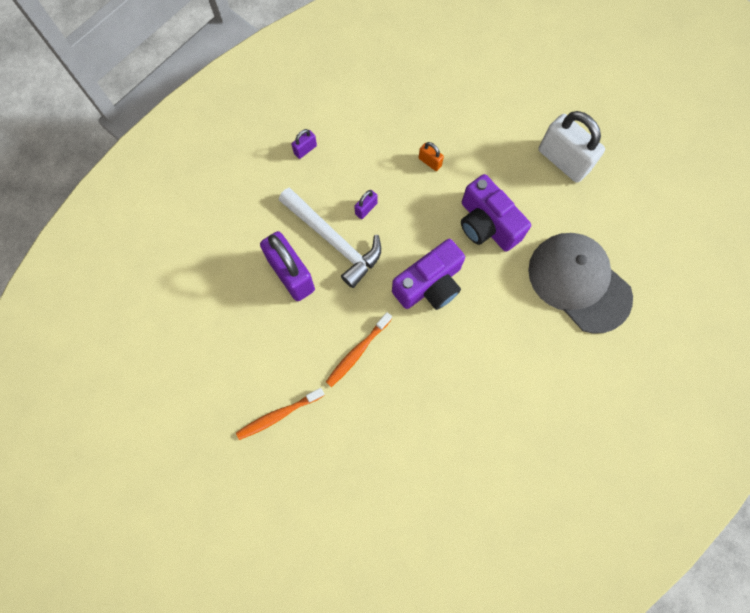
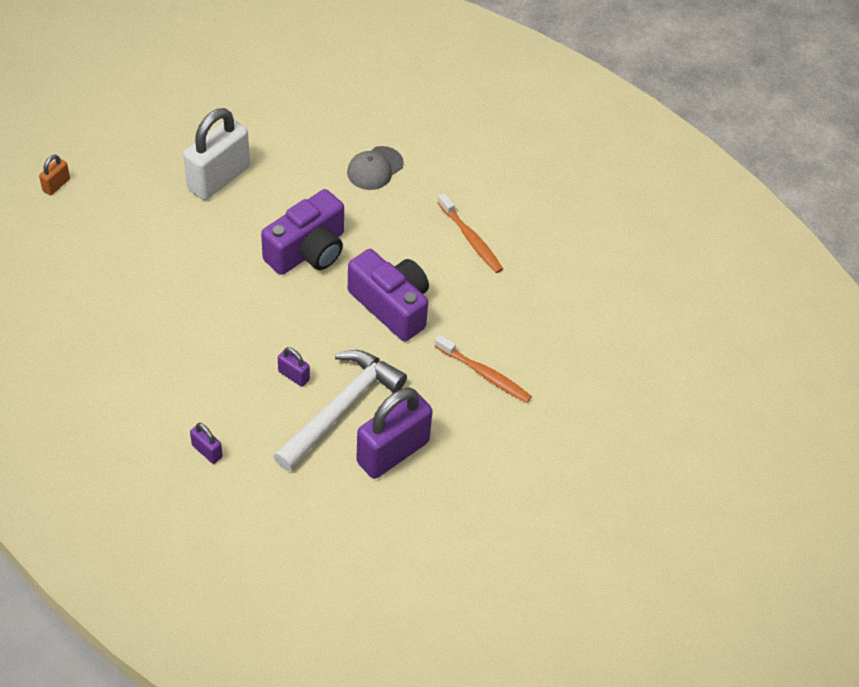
camera: 100 degrees left, 20 degrees down
(279, 415) = (573, 450): orange toothbrush -> orange toothbrush (471, 239)
(430, 162) = (223, 310): orange padlock -> orange padlock (56, 185)
(579, 282) = (375, 168): grey cap -> grey cap, size x0.48

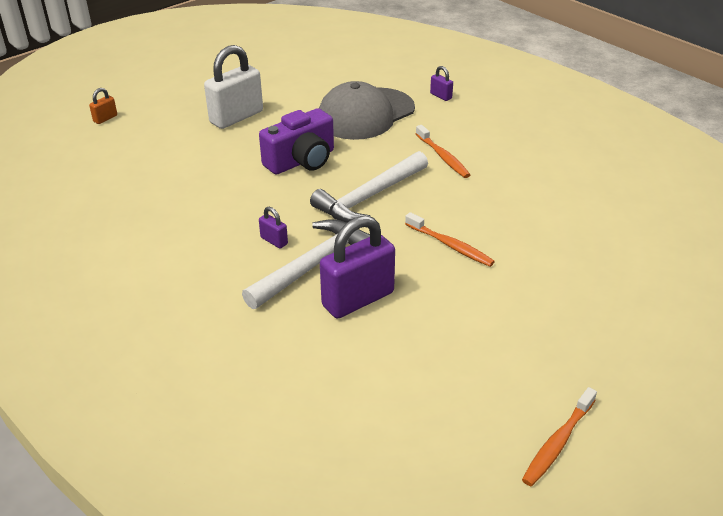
camera: 10 degrees right, 15 degrees down
(207, 451) = (182, 292): purple padlock -> purple padlock (441, 96)
(375, 168) = (365, 114): grey cap -> grey cap, size x2.06
(391, 306) = (369, 197): purple camera -> white hammer
(592, 610) = (558, 442): none -> orange toothbrush

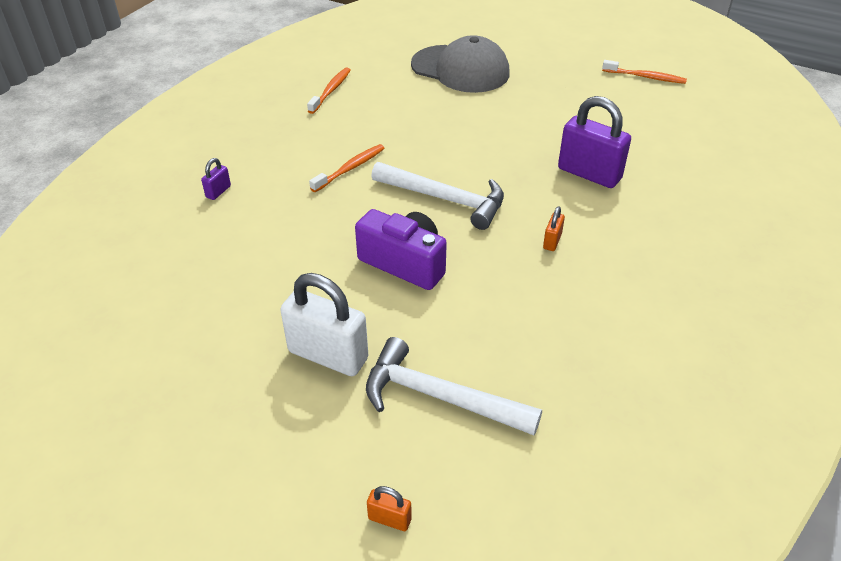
camera: 110 degrees left, 5 degrees up
(274, 241) = (552, 241): purple padlock -> orange padlock
(314, 265) = (567, 207): white hammer -> white hammer (440, 396)
(365, 114) = (280, 239): grey cap -> grey cap (460, 69)
(450, 245) = (488, 142): orange toothbrush -> orange toothbrush (331, 91)

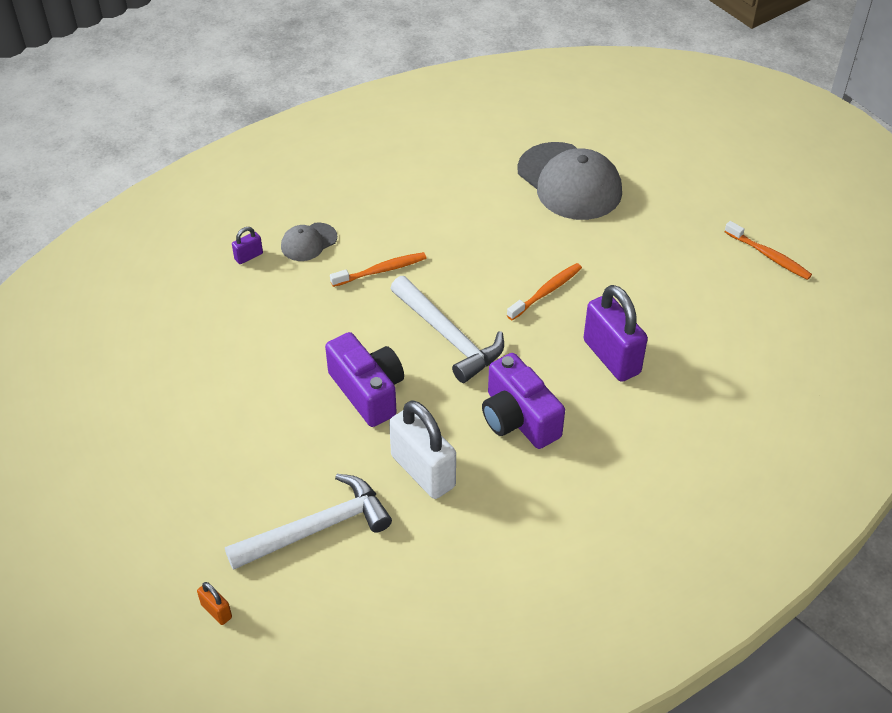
camera: 25 degrees right, 5 degrees up
(269, 166) = (308, 242): none -> grey cap
(328, 355) = (250, 456): white padlock -> white padlock (423, 471)
(331, 91) = (418, 169): orange toothbrush -> orange toothbrush (546, 292)
(440, 396) = (317, 528): white hammer -> white hammer turned 105 degrees clockwise
(552, 241) = (518, 418): orange padlock -> purple camera

